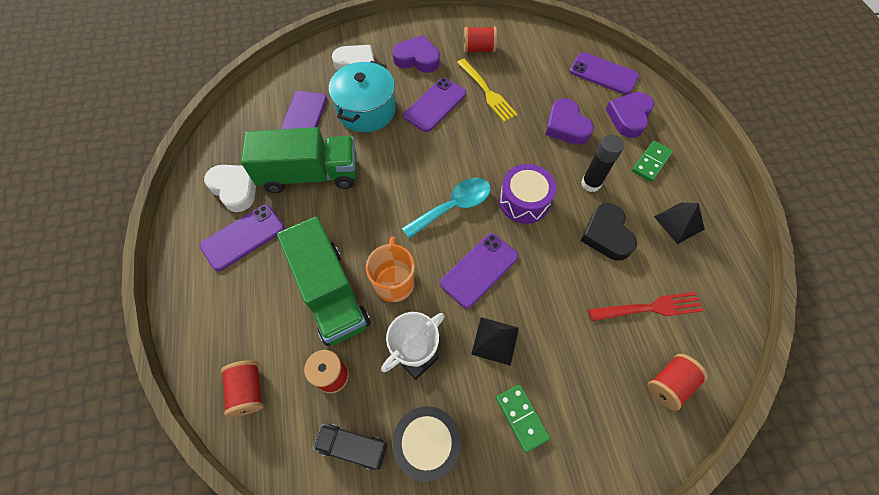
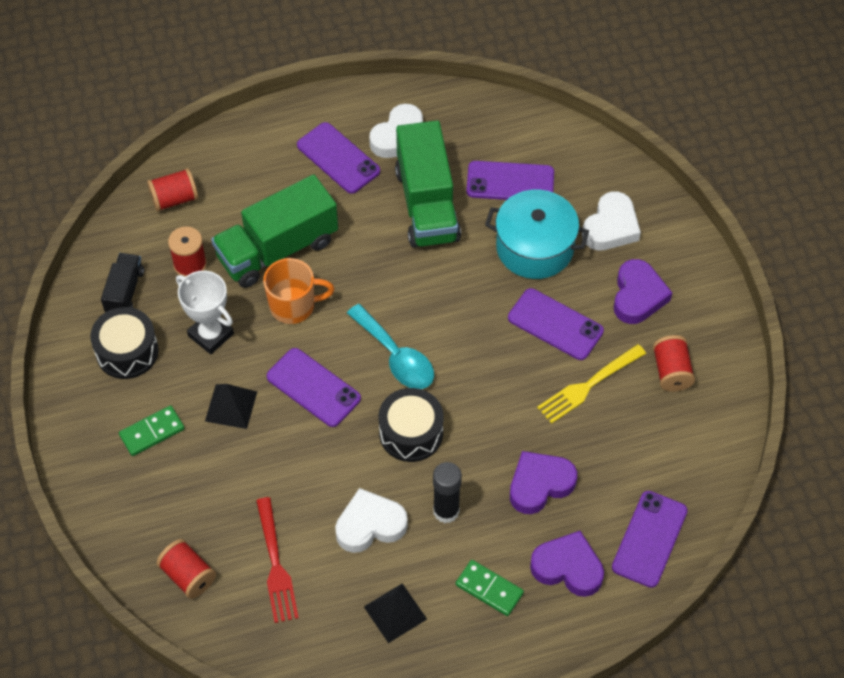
camera: 85 degrees right, 5 degrees down
(524, 201) = (411, 433): purple drum -> black drum
(606, 235) = (370, 525): black heart -> white heart

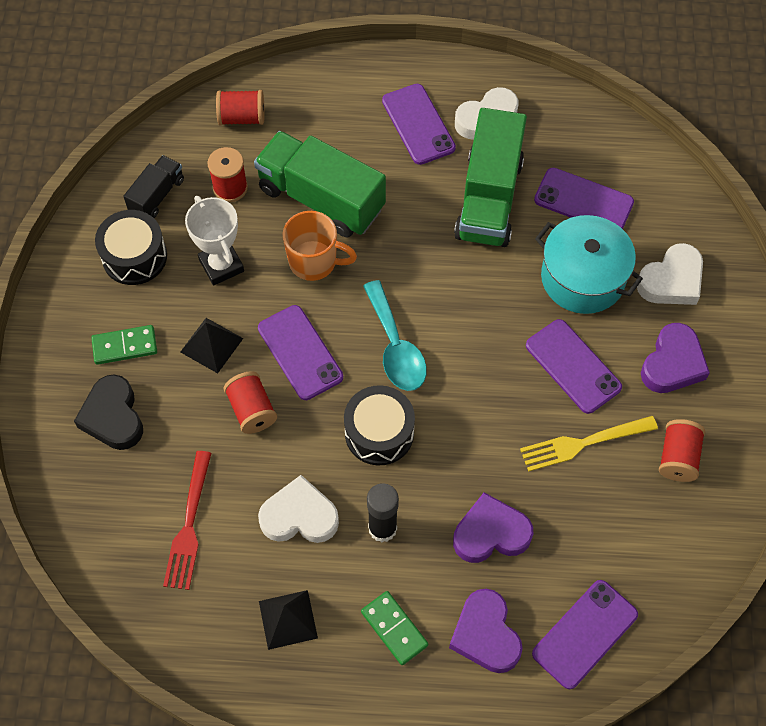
camera: 20 degrees right, 5 degrees up
(167, 496) = (113, 417): none -> black heart
(188, 576) = (99, 506): red spool -> red spool (252, 410)
(277, 249) = (321, 199): green truck -> green truck turned 45 degrees clockwise
(568, 567) = (485, 634): purple heart -> purple heart turned 150 degrees counterclockwise

